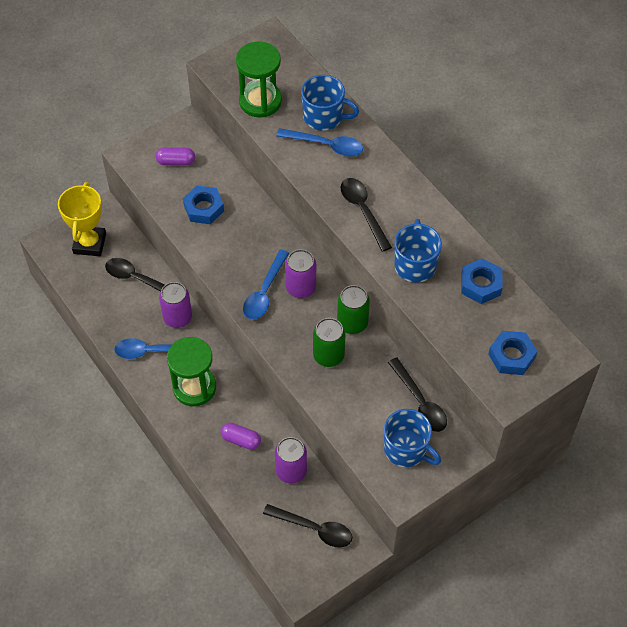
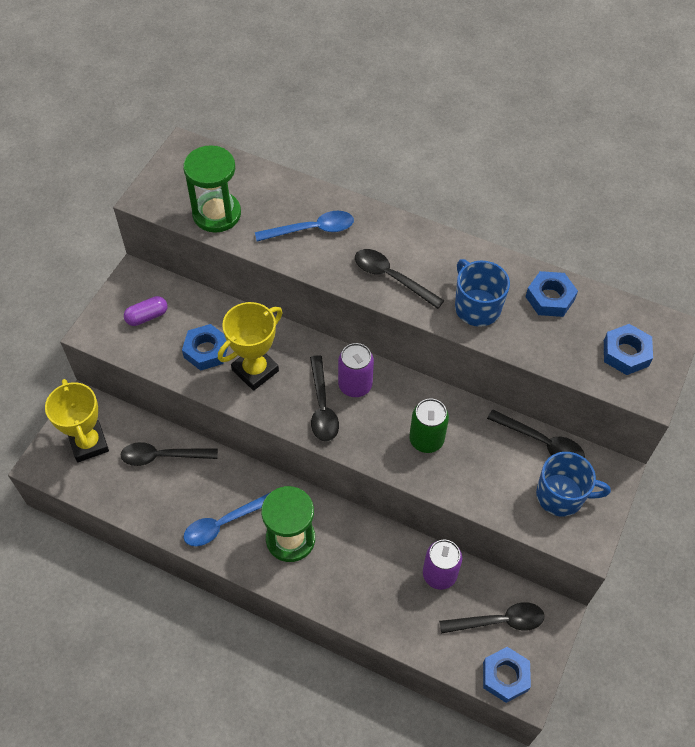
camera: 30 degrees left, 0 degrees up
(177, 318) = (228, 476): purple can -> none
(231, 240) = (255, 370): none -> yellow trophy
(241, 440) = (371, 569): purple capsule -> none
(264, 292) = (322, 407): blue spoon -> black spoon
(291, 570) = (505, 676): none -> blue nut
(324, 117) = (291, 203): blue mug -> none
(352, 323) = (427, 396): green can -> none

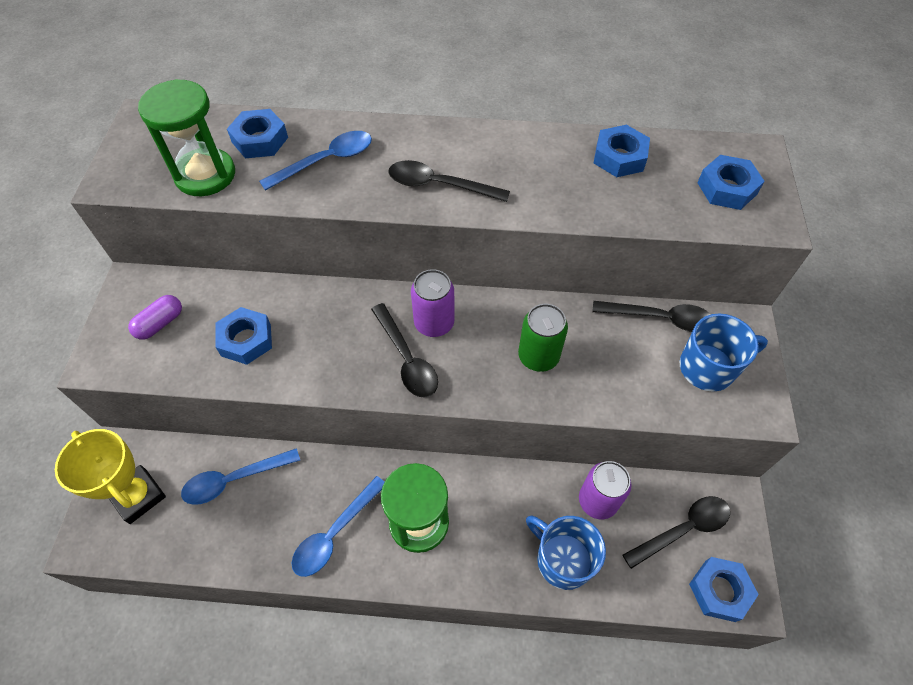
camera: 20 degrees left, 0 degrees up
(162, 456) = (234, 480): black spoon -> blue spoon
(255, 370) = (313, 343): yellow trophy -> none
(267, 195) = (260, 140): none -> blue nut
(476, 307) = (547, 188): blue mug -> blue mug (562, 559)

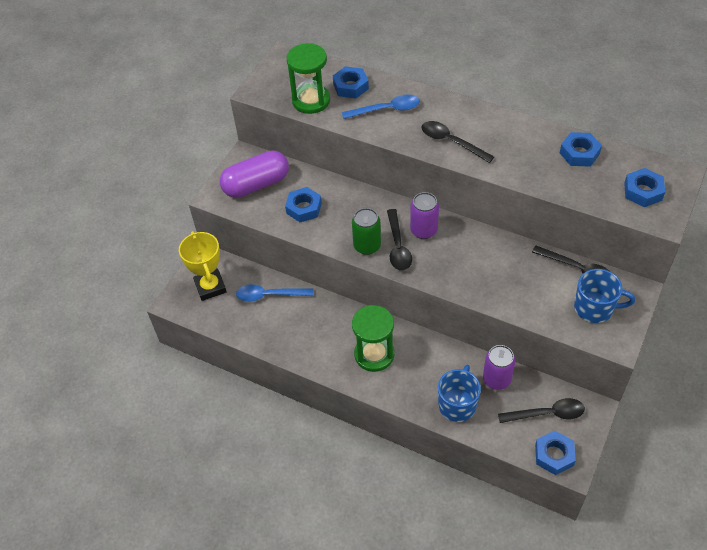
camera: 25 degrees right, 5 degrees down
(160, 323) = (256, 184): purple capsule -> purple capsule, size x2.00
(334, 534) = (319, 344): blue spoon -> none
(538, 356) = (483, 269): green can -> green can (367, 246)
(562, 559) = (457, 404): blue mug -> blue mug turned 45 degrees clockwise

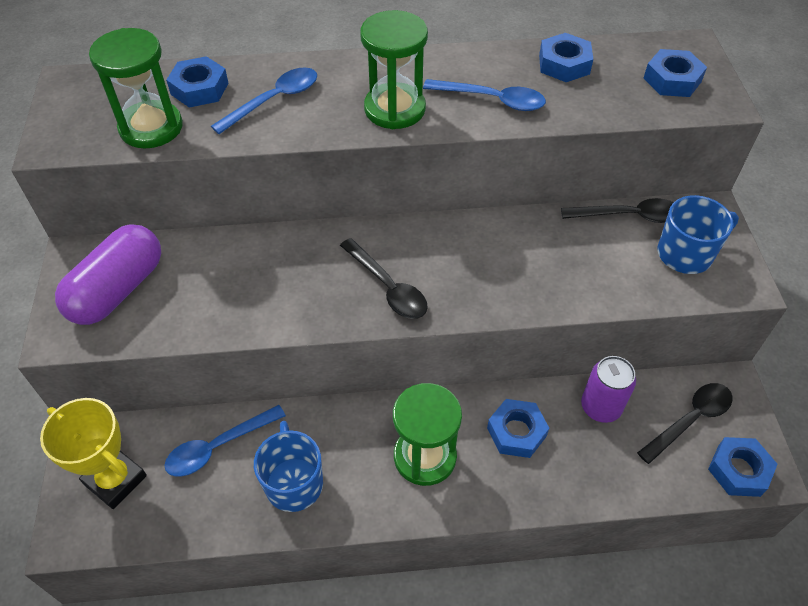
camera: 35 degrees left, 0 degrees up
(304, 208) = (215, 293): blue nut -> blue nut (516, 432)
(367, 246) = (344, 306): green can -> none
(423, 230) = (407, 250): purple can -> none
(451, 142) = (395, 109): black spoon -> green hourglass
(457, 404) = (579, 467): blue mug -> blue mug (294, 482)
(514, 159) = (492, 100): none -> blue spoon

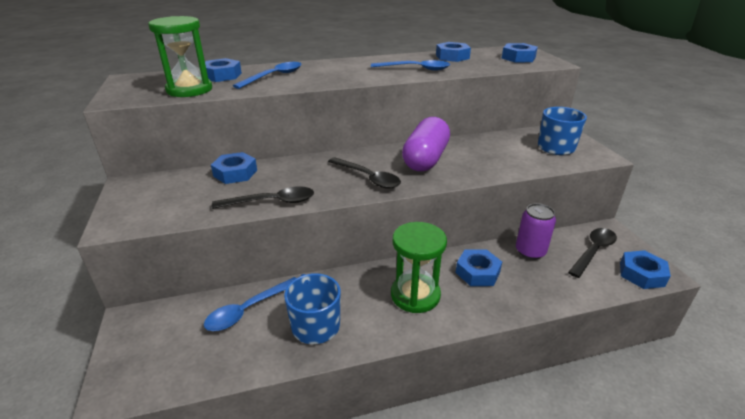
camera: 10 degrees left, 20 degrees down
(115, 480) = (159, 344): yellow trophy -> none
(117, 290) = (163, 197): purple capsule -> purple capsule (425, 159)
(212, 252) = (235, 173): none -> blue nut
(395, 109) = (355, 75): green hourglass -> none
(629, 216) = (512, 136): black spoon -> black spoon (272, 202)

